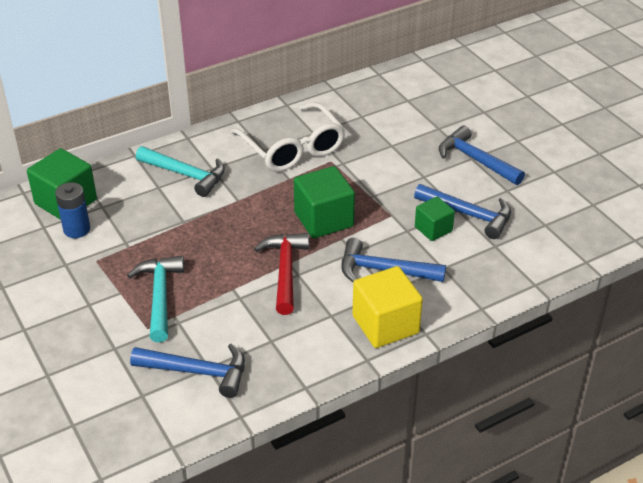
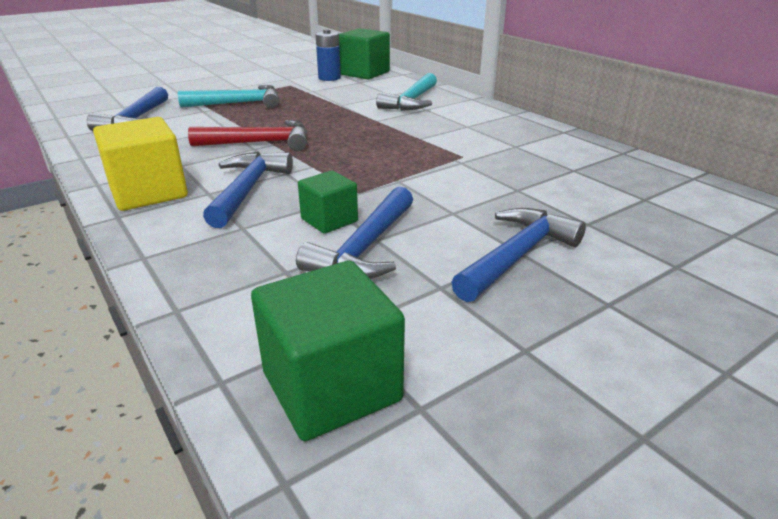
camera: 85 degrees right, 10 degrees down
(292, 148) = (478, 137): white glasses -> none
(323, 219) = (347, 156): green cube -> green cube (331, 387)

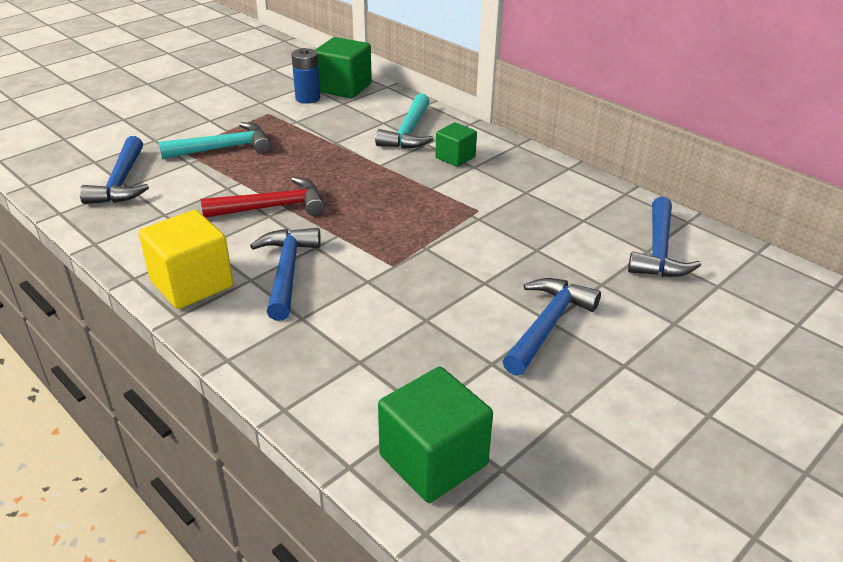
camera: 10 degrees left, 5 degrees up
(329, 220) = (377, 302): green cube -> green cube (455, 157)
(365, 248) = (418, 330): blue hammer -> blue hammer (658, 250)

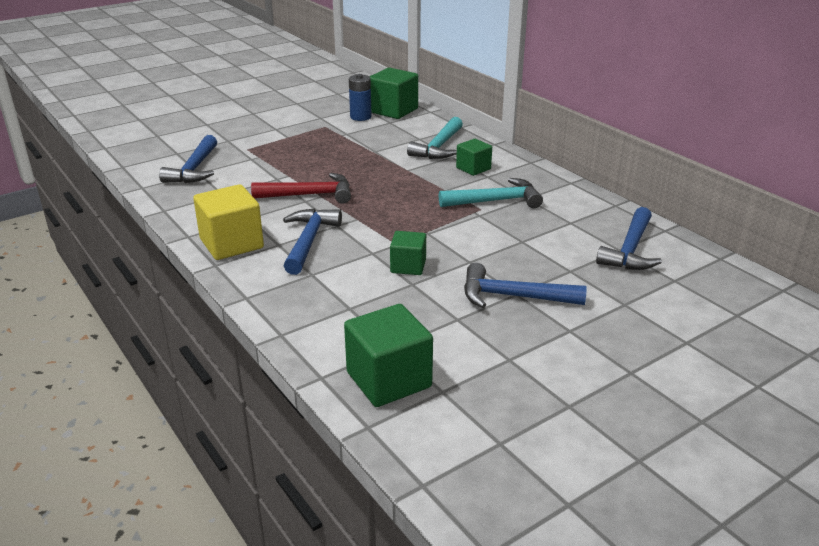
camera: 10 degrees right, 5 degrees down
(223, 148) = (281, 150): turquoise hammer -> turquoise hammer (495, 201)
(415, 295) = (408, 266): none -> green cube
(548, 325) = (513, 296): blue hammer -> blue hammer turned 120 degrees counterclockwise

